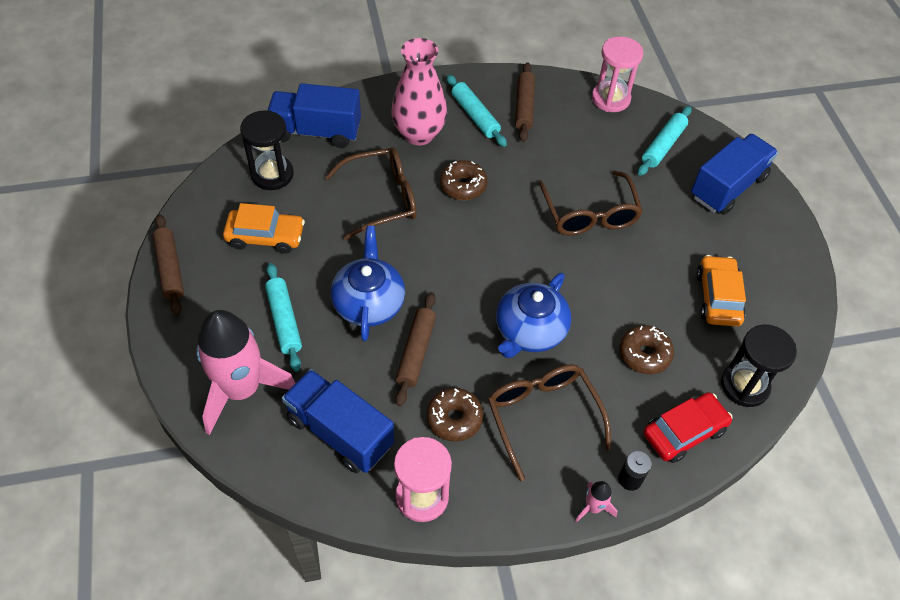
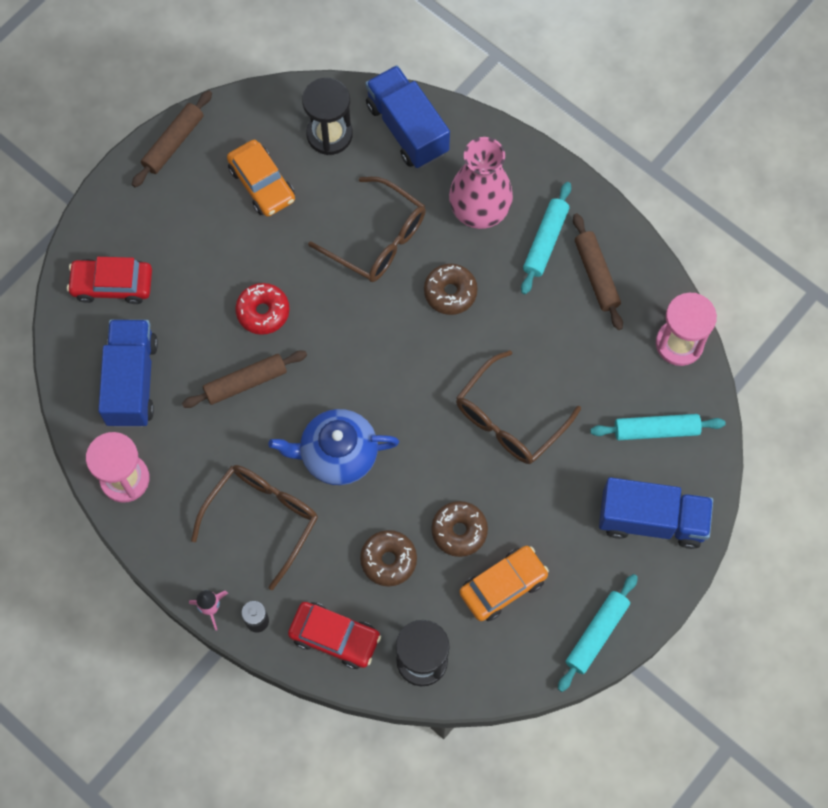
camera: 55 degrees right, 15 degrees up
(241, 389) = (112, 285): pink rocket -> red car
(284, 320) = (195, 264): turquoise rolling pin -> turquoise rolling pin (597, 634)
(369, 303) = (263, 312): blue teapot -> red donut
(454, 418) = (208, 454): brown donut -> brown donut (459, 531)
(524, 107) = (596, 275): brown rolling pin -> brown rolling pin turned 75 degrees counterclockwise

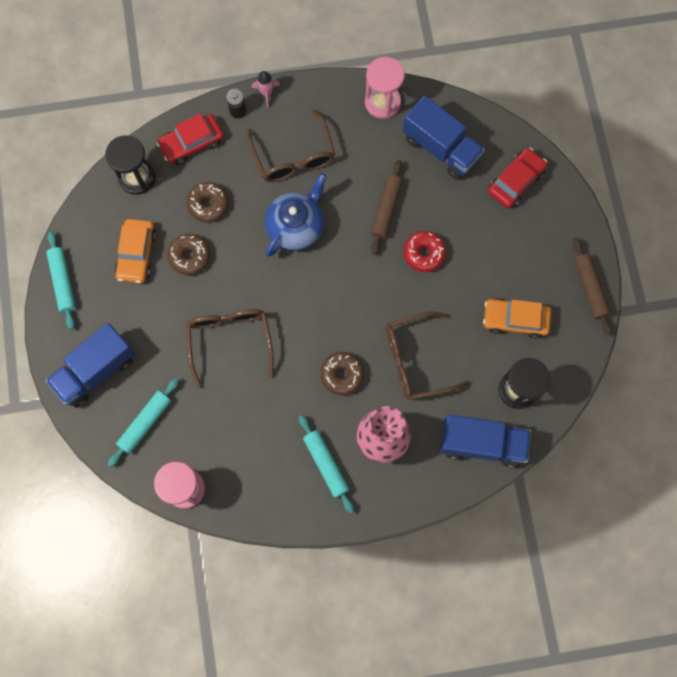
camera: 130 degrees right, 5 degrees up
(596, 275) = (275, 477): brown rolling pin -> none

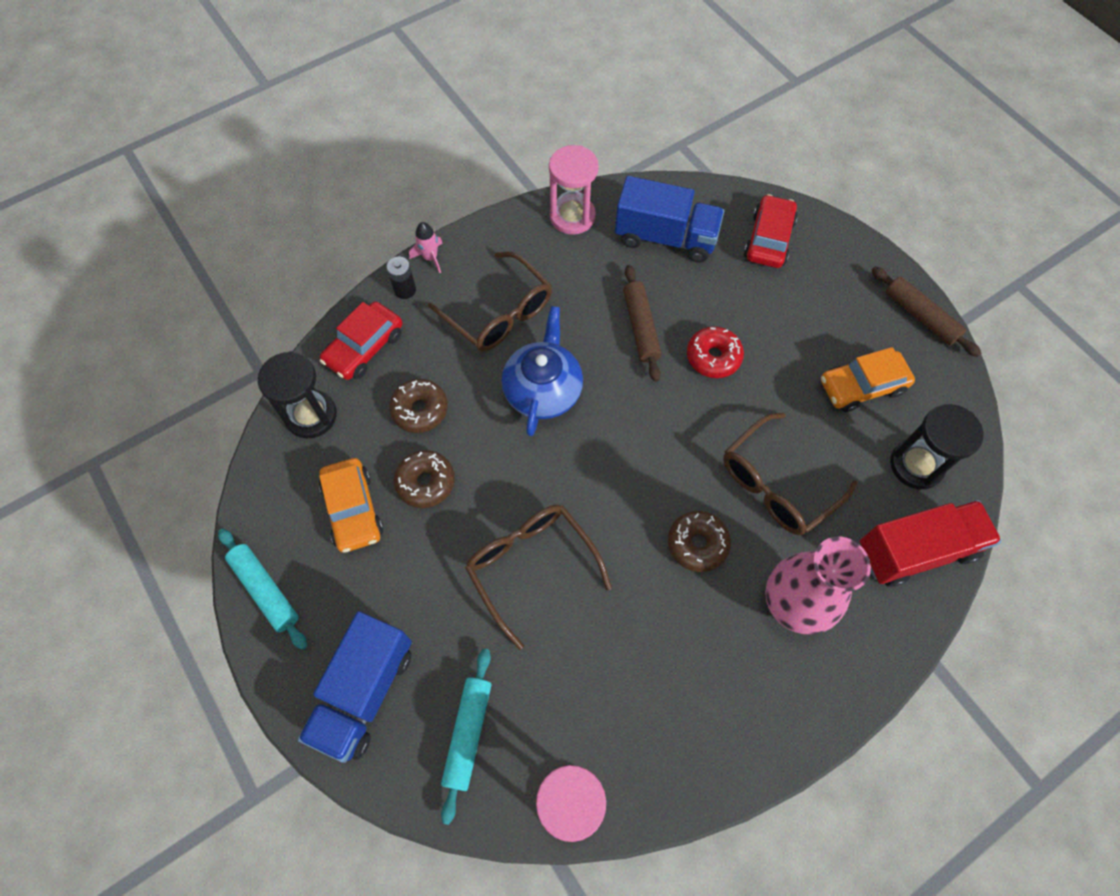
camera: 25 degrees left, 10 degrees down
(326, 464) = (741, 672): turquoise rolling pin -> none
(481, 443) = (916, 550): blue truck -> red truck

